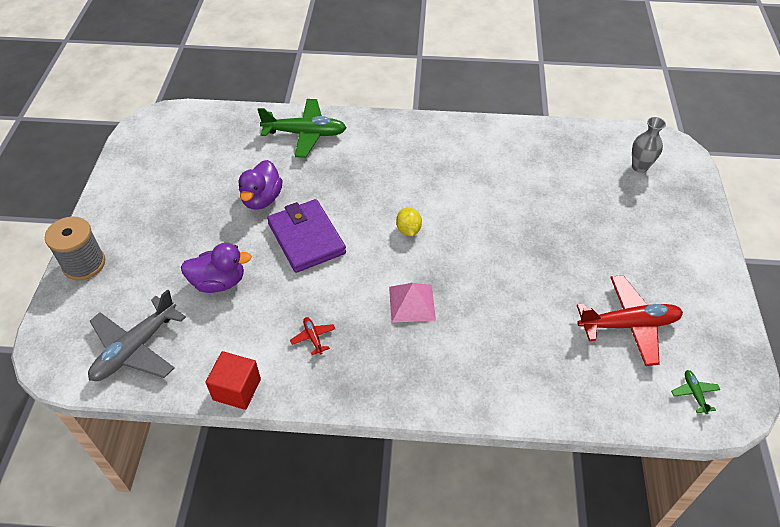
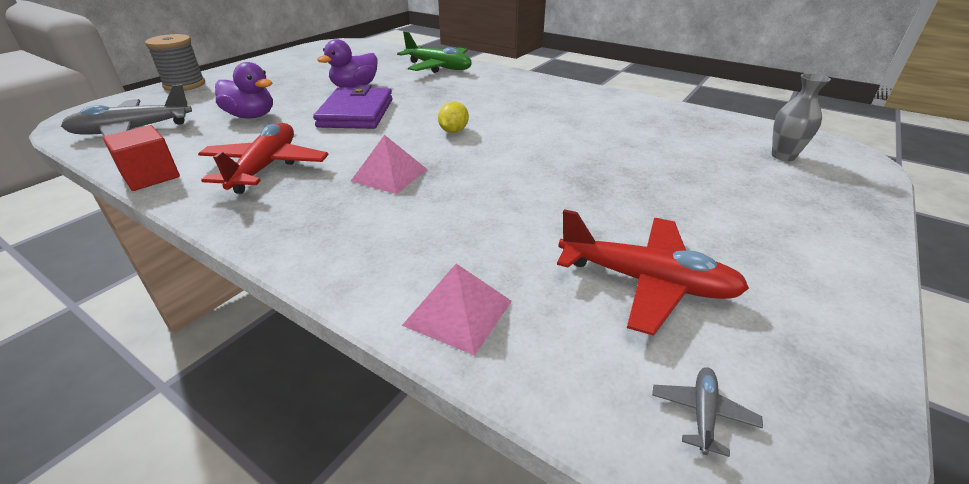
camera: 30 degrees right, 15 degrees down
(313, 337) = (266, 167): red plane -> red plane, size x2.33
(556, 395) = (458, 312): none -> pink pyramid
(694, 393) = (703, 413): green plane -> grey plane

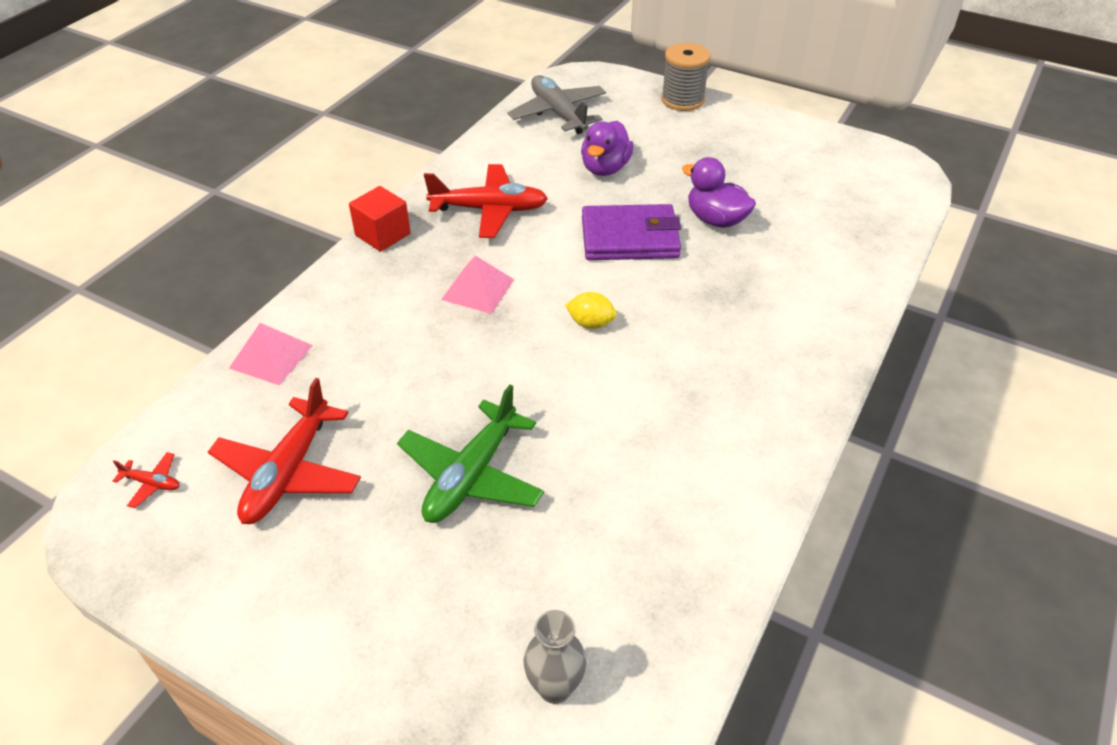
camera: 85 degrees right, 10 degrees up
(151, 176) = (470, 156): red cube -> red cube (383, 235)
(438, 67) = (830, 283): green plane -> green plane (471, 475)
(703, 413) = (152, 483): grey plane -> red plane

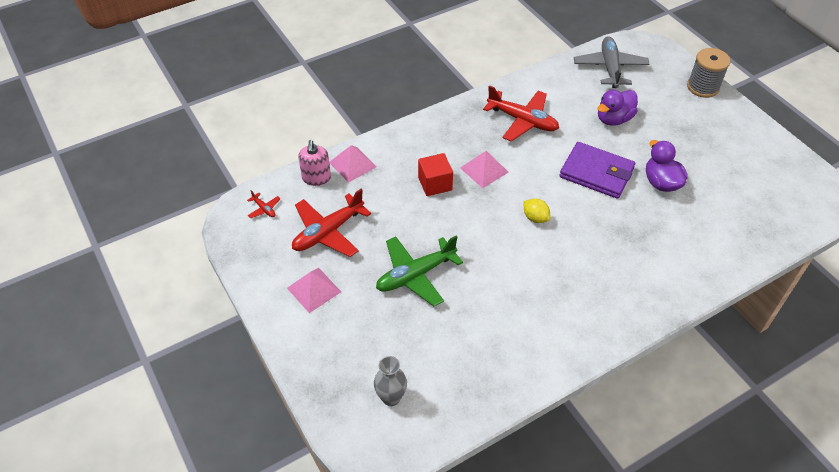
camera: 30 degrees right, 5 degrees up
(221, 399) = (316, 178): none -> pink soap dispenser
(316, 574) = (314, 290): none -> pink pyramid
(383, 235) = (451, 113): red cube -> red cube (435, 184)

